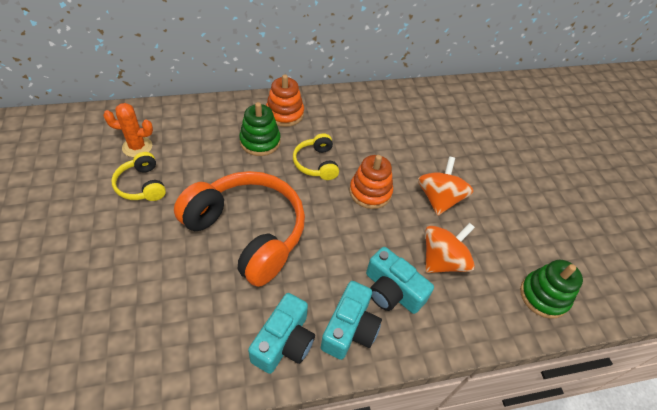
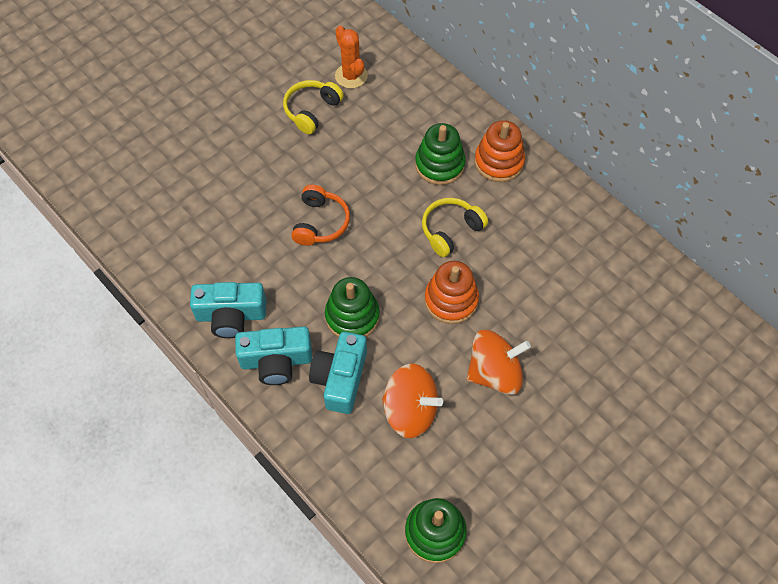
camera: 65 degrees right, 10 degrees up
(247, 233) = (320, 223): orange headphones -> orange headphones, size x0.48
(344, 255) = (352, 316): none -> green stacking toy

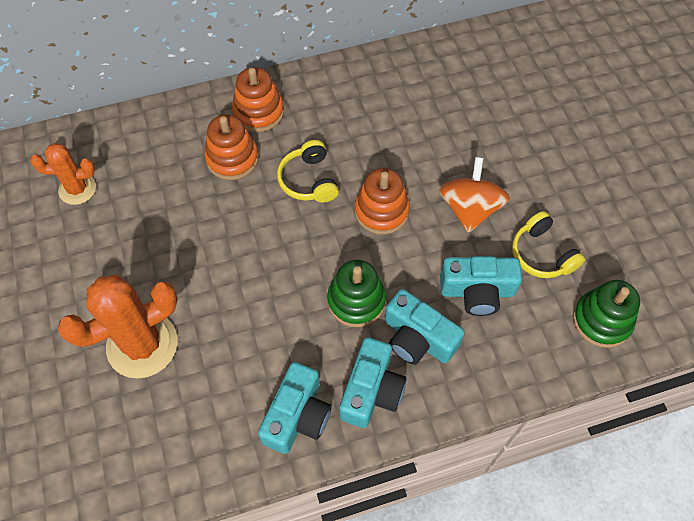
camera: 65 degrees left, 0 degrees up
(242, 184) = (142, 345): none -> orange cactus
(311, 110) = (95, 242): yellow headphones -> yellow headphones (542, 254)
(320, 223) = (235, 287): orange headphones -> none
(410, 410) = (477, 291): orange spinning top -> turquoise camera
(439, 165) = (232, 158): green stacking toy -> orange stacking toy

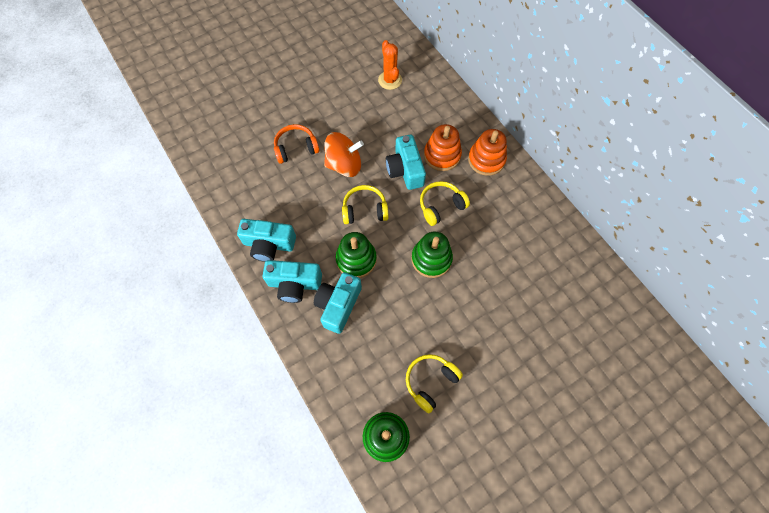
camera: 75 degrees right, 5 degrees up
(142, 345) = (296, 148): orange cactus -> orange headphones
(283, 273) = (364, 210): none -> yellow headphones
(381, 211) = (431, 259): orange stacking toy -> green stacking toy
(469, 209) = (453, 320): orange spinning top -> orange spinning top (344, 165)
(477, 291) = (385, 338): turquoise camera -> turquoise camera (405, 170)

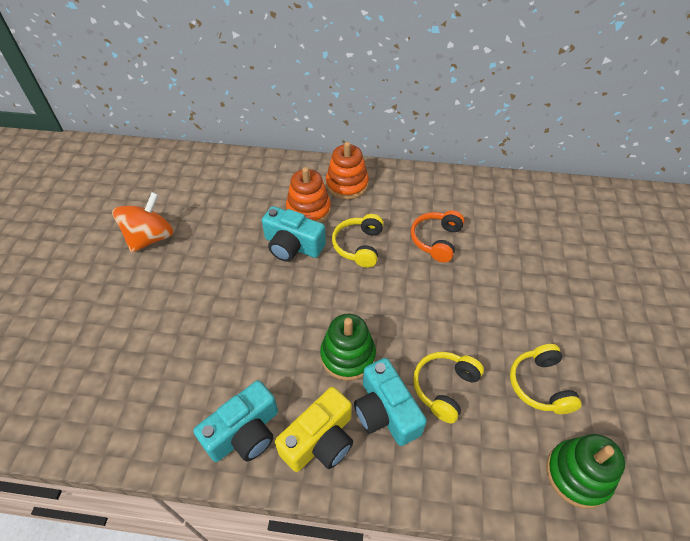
camera: 50 degrees left, 15 degrees down
(294, 284) = (320, 440): turquoise camera -> yellow camera
(296, 148) = (160, 319): orange headphones -> orange headphones (436, 240)
(344, 165) = (231, 290): orange spinning top -> orange spinning top (150, 238)
(364, 210) = (300, 308): yellow headphones -> yellow headphones (444, 388)
(390, 80) = (186, 192): orange cactus -> none
(431, 259) = (407, 291): green stacking toy -> none

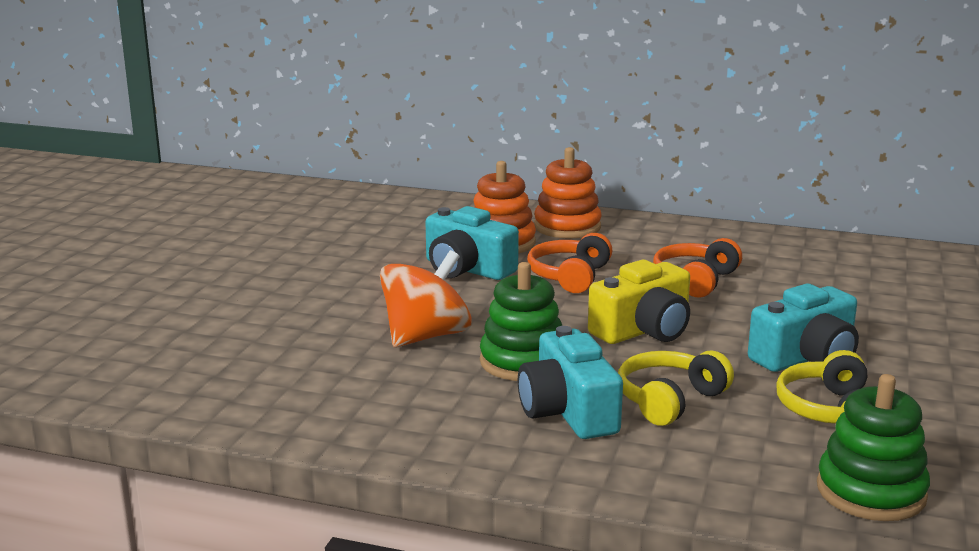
camera: 10 degrees right, 30 degrees down
(150, 238) = (257, 249): orange spinning top -> orange spinning top (426, 336)
(244, 433) = (343, 409): turquoise camera -> turquoise camera (806, 357)
(320, 440) = (457, 425): yellow camera -> yellow camera (644, 330)
(359, 246) = (570, 276): yellow headphones -> orange headphones

